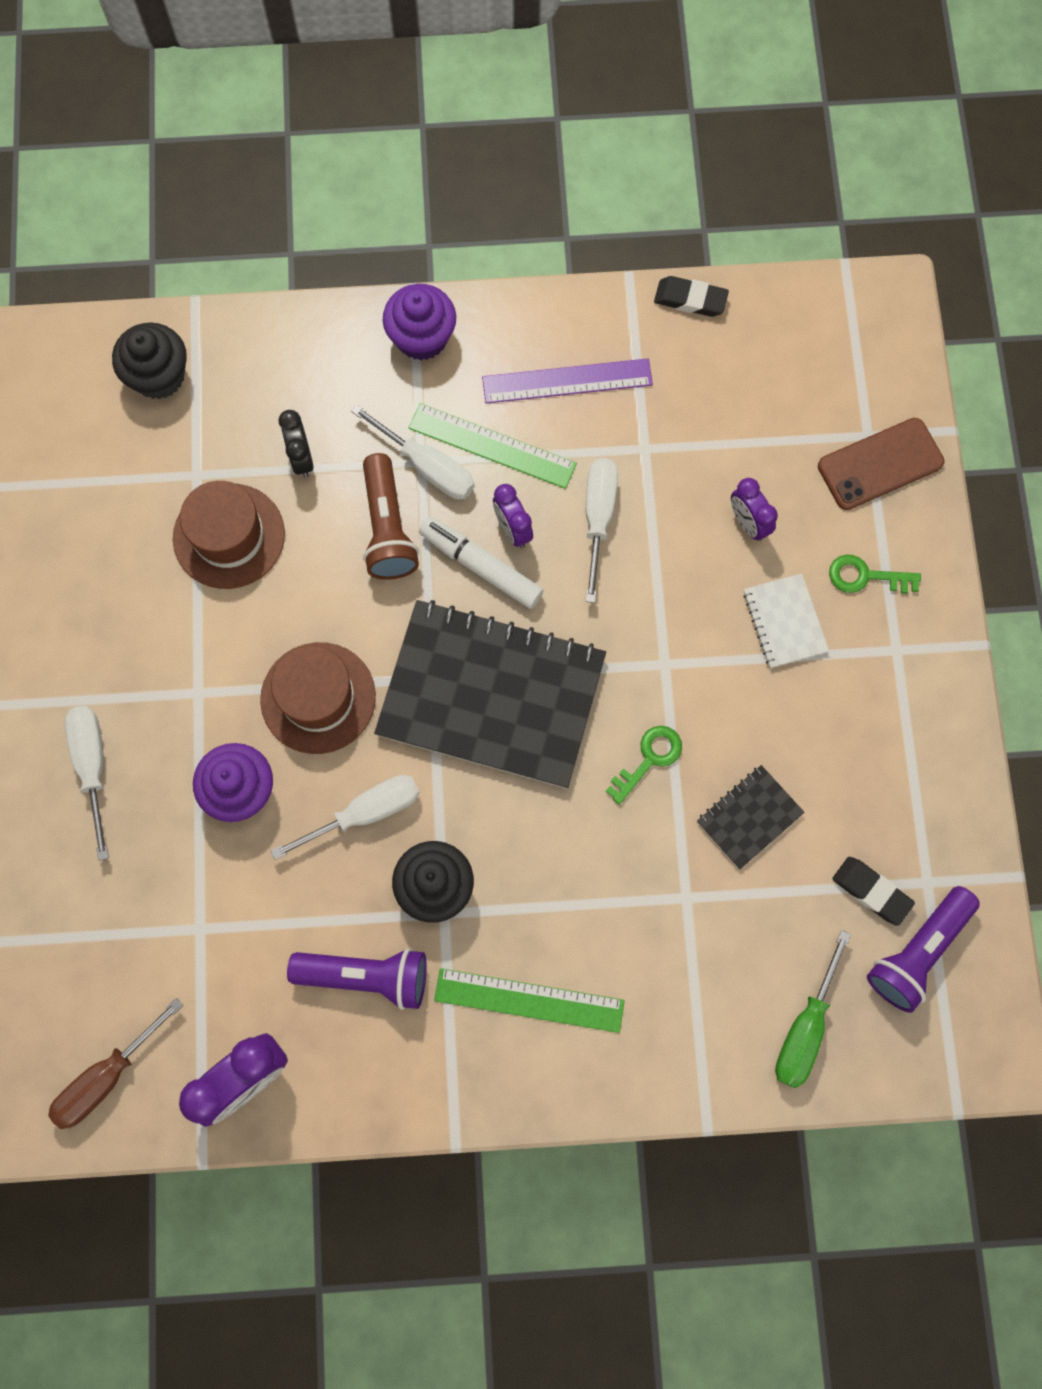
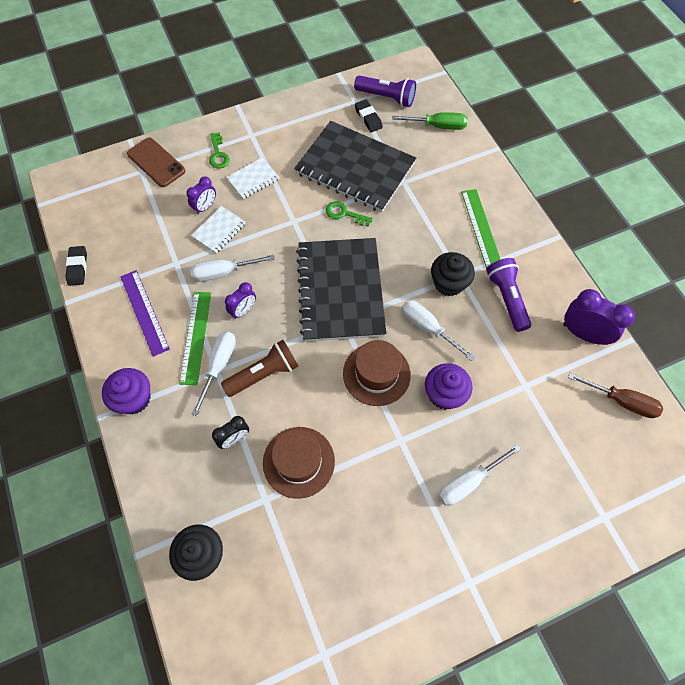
camera: 110 degrees left, 10 degrees down
(481, 567) = (270, 318): white marker -> none
(688, 533) = (219, 230): none -> white notebook
(749, 817) = (355, 168): black notebook -> black notebook, size x2.30
(871, 891) = (368, 118): black eraser -> black eraser turned 45 degrees counterclockwise

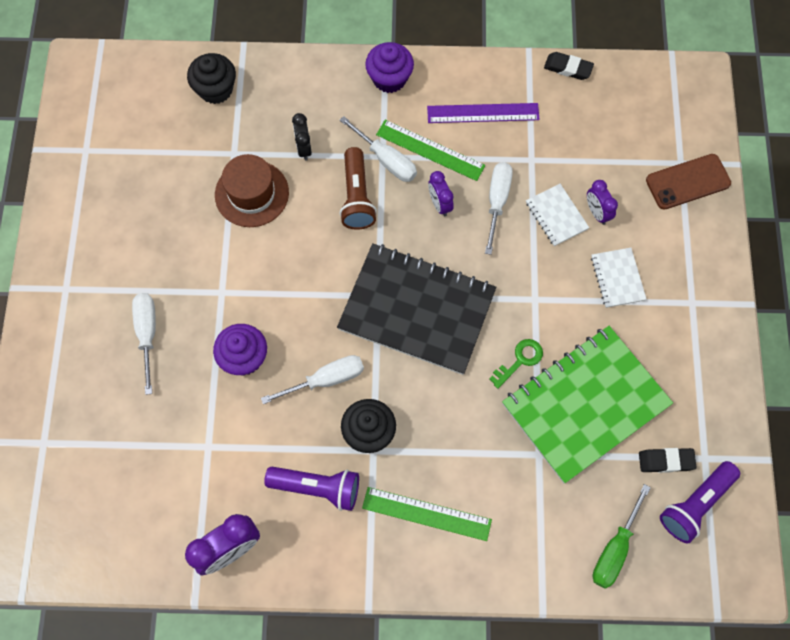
camera: 115 degrees right, 5 degrees up
(218, 154) = (674, 253): green key -> none
(355, 168) = (585, 404): black notebook -> green notebook
(376, 374) = (301, 302): brown hat -> none
(621, 401) = (136, 539): brown screwdriver -> none

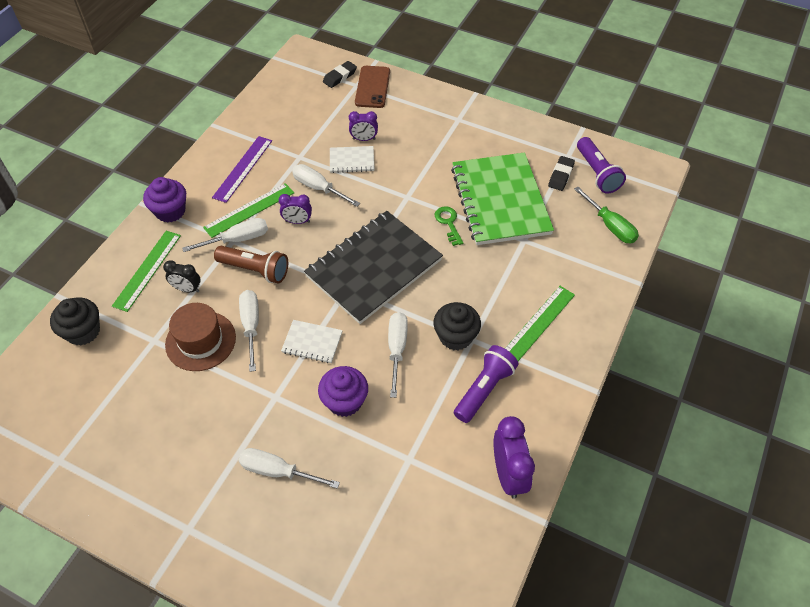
camera: 65 degrees left, 15 degrees down
(289, 229) = (251, 326): none -> white screwdriver
(308, 101) = (147, 270): none -> green ruler
(568, 68) = (244, 110): black eraser -> black eraser (340, 77)
(617, 278) = (418, 148): white notebook -> white notebook (312, 342)

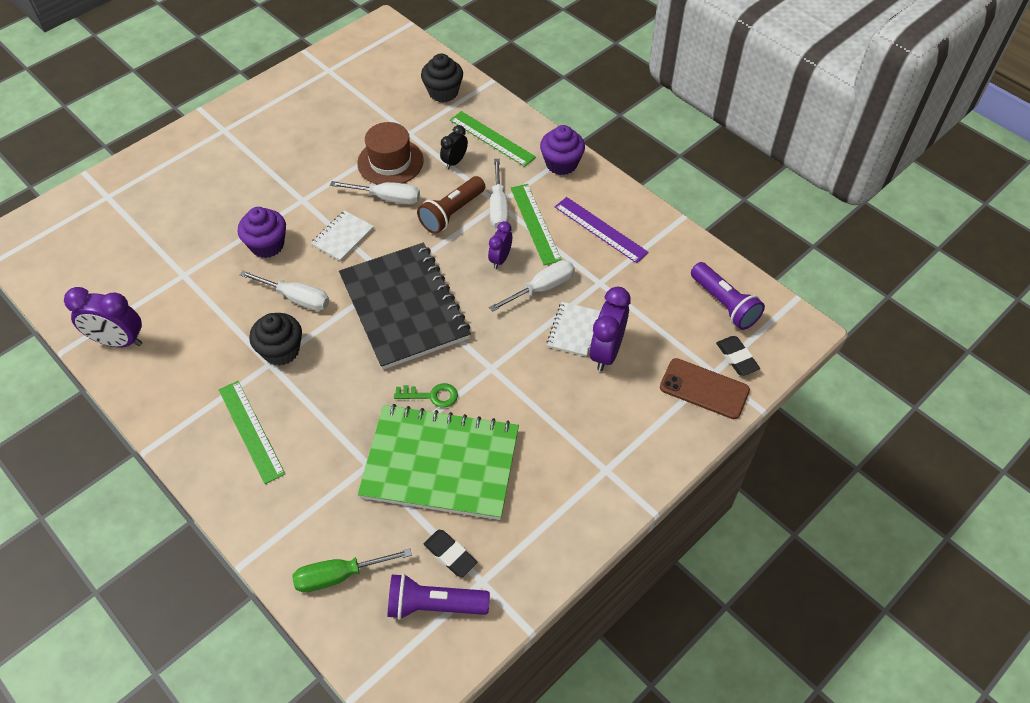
camera: 110 degrees right, 0 degrees up
(278, 471) = (233, 188): white screwdriver -> none
(364, 139) = (606, 352): purple clock -> purple clock, size x1.68
(484, 389) = (210, 353): purple flashlight -> purple flashlight (724, 304)

